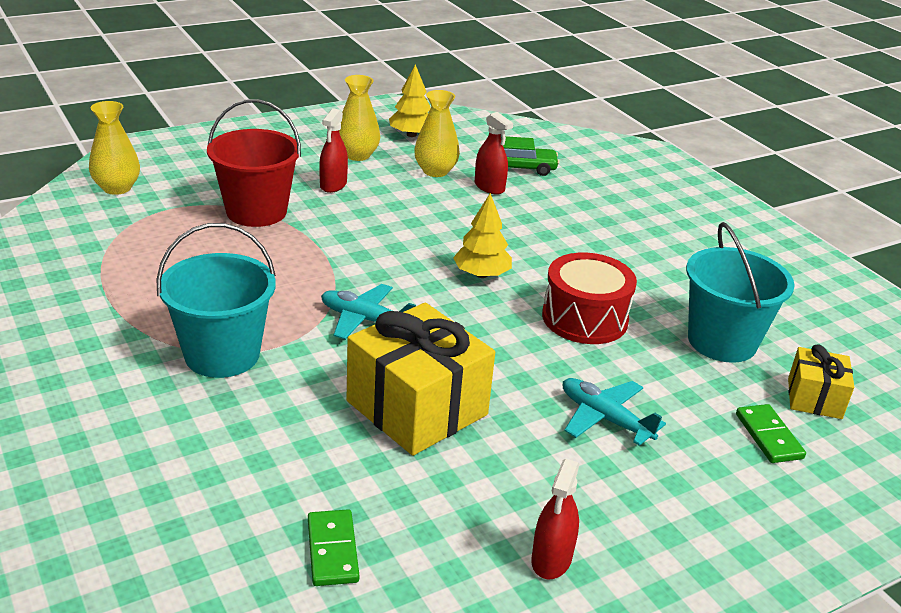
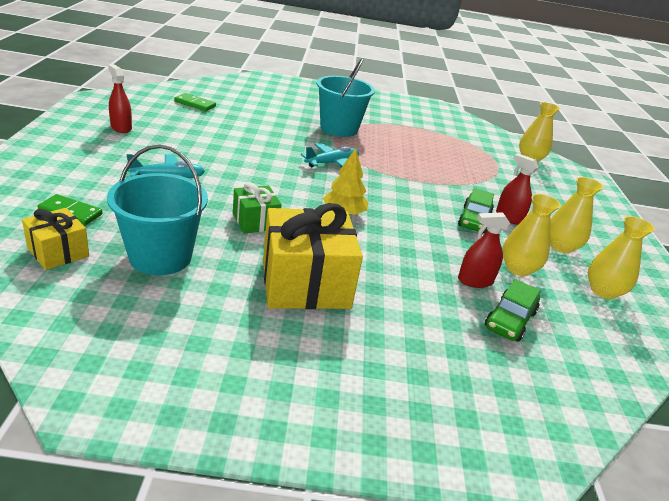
camera: 120 degrees right, 0 degrees up
(256, 211) = (480, 181): red bucket -> none
(371, 202) = (474, 220): none -> green car
(411, 135) = (603, 291): yellow tree -> yellow vase
(417, 408) = (246, 145): yellow gift -> yellow gift (305, 283)
(585, 318) = (255, 221): red drum -> green gift

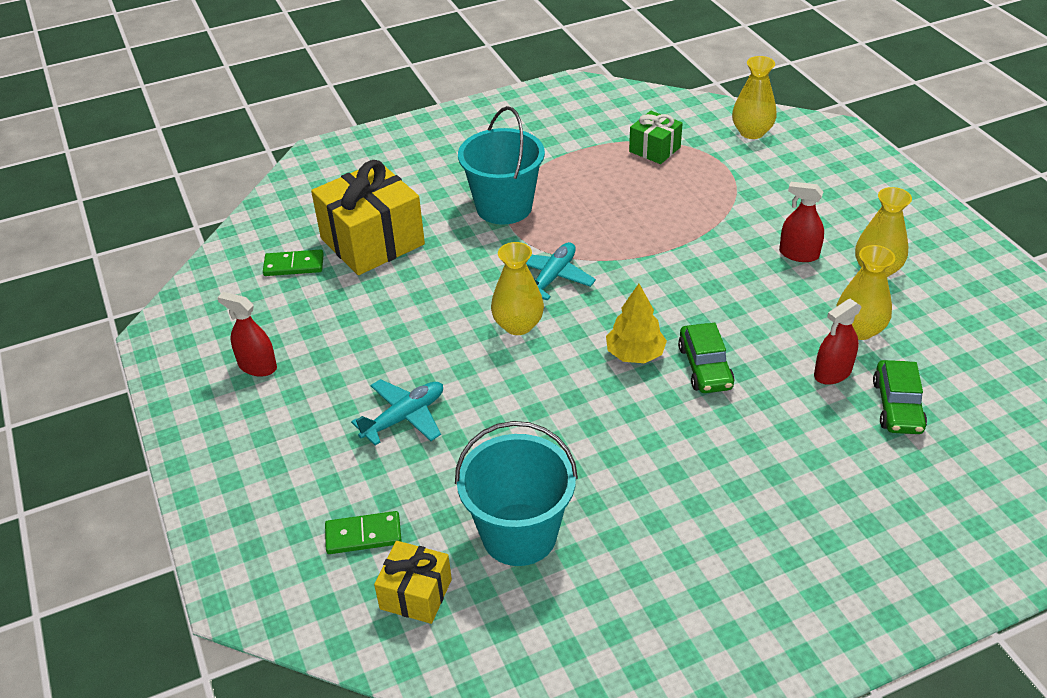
camera: 20 degrees left, 10 degrees up
(255, 221) = (560, 424): green gift -> green gift (654, 149)
(305, 283) = (685, 478): yellow gift -> yellow gift (372, 241)
(474, 220) = (768, 280): green car -> green car (705, 367)
(603, 291) = (952, 312): yellow vase -> yellow vase (518, 325)

